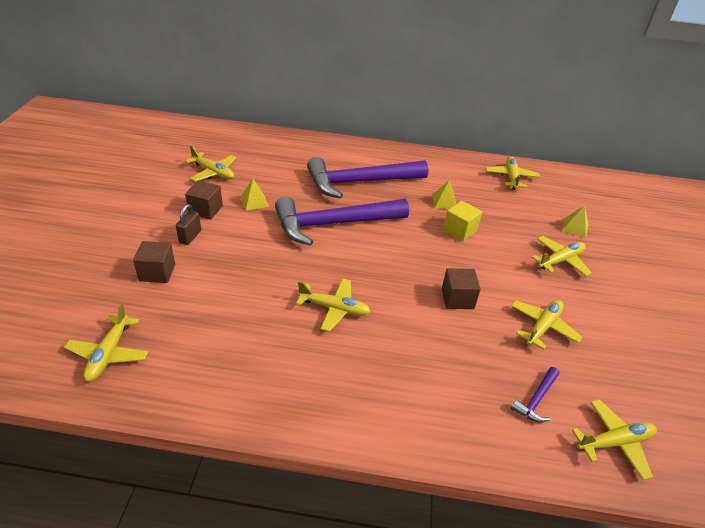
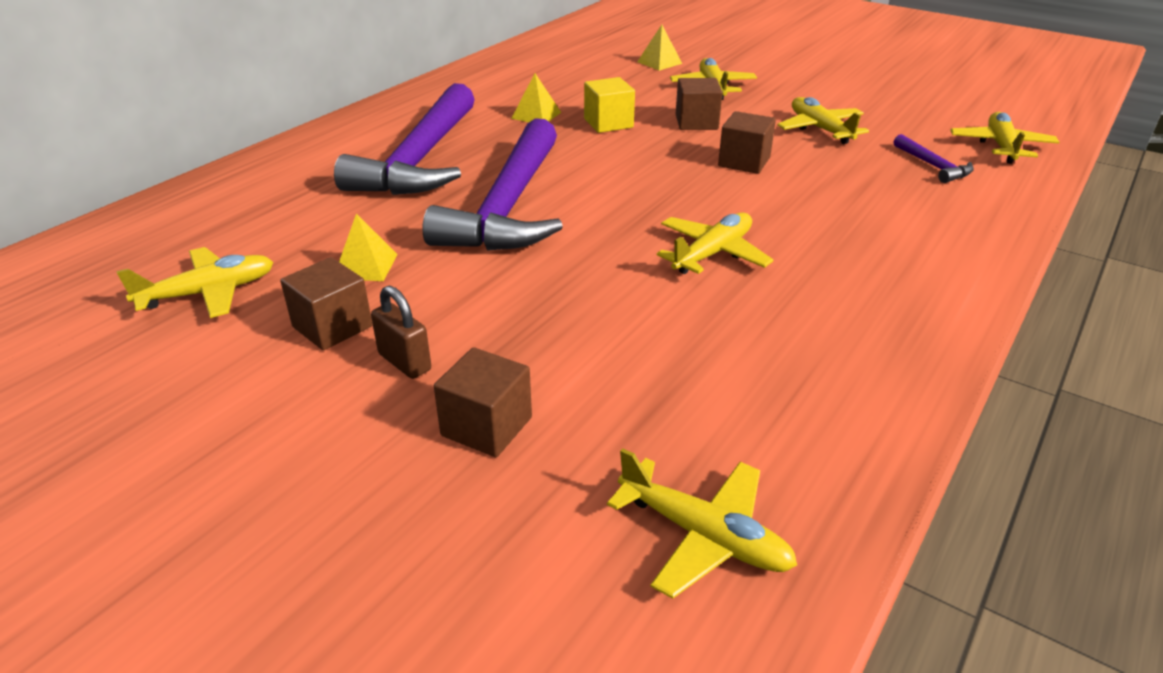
camera: 60 degrees left, 5 degrees down
(496, 265) = (696, 122): none -> brown cube
(511, 177) = (526, 63): yellow plane -> none

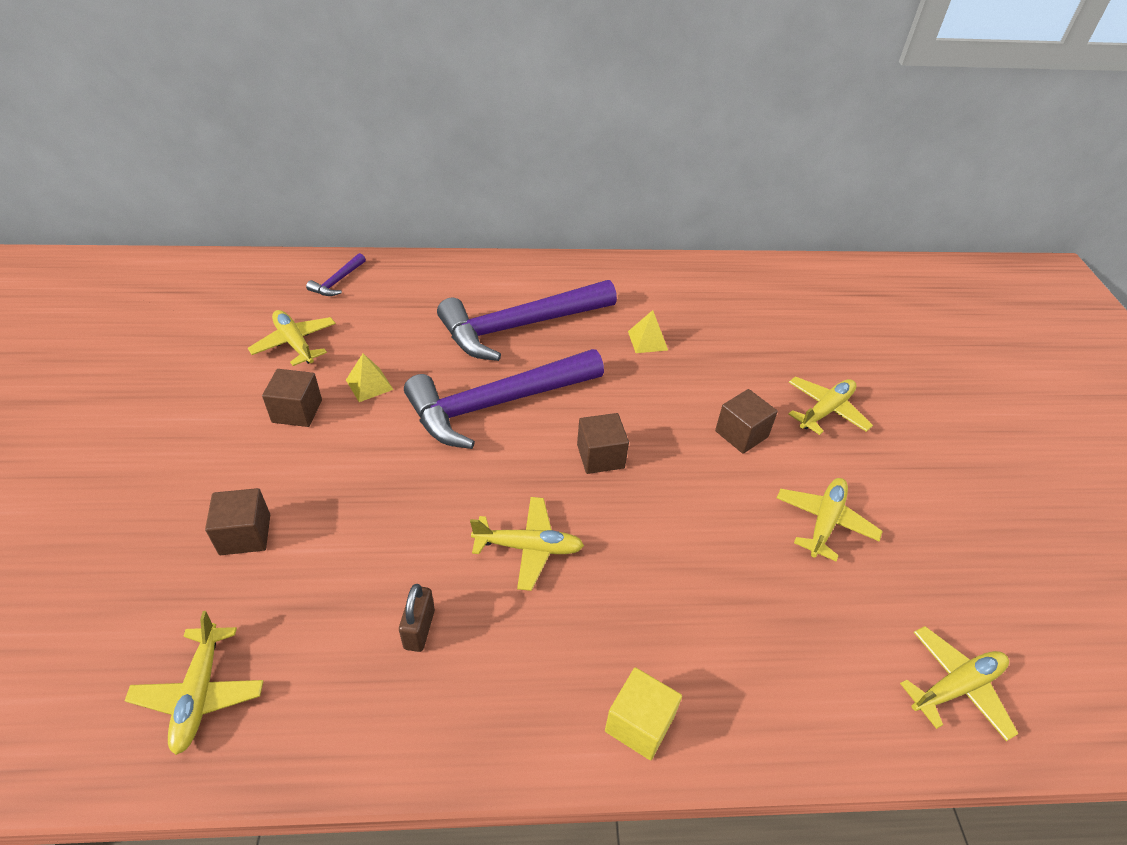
camera: 50 degrees right, 10 degrees up
(209, 293) = (295, 343): yellow plane -> yellow plane turned 150 degrees counterclockwise
(405, 362) = (283, 462): brown padlock -> brown padlock (419, 629)
(608, 123) = (679, 385): yellow cube -> yellow cube (639, 724)
(659, 62) = (833, 354): yellow pyramid -> none
(744, 162) = (700, 498): brown cube -> brown cube (600, 456)
(933, 166) = (840, 641): purple hammer -> purple hammer (337, 281)

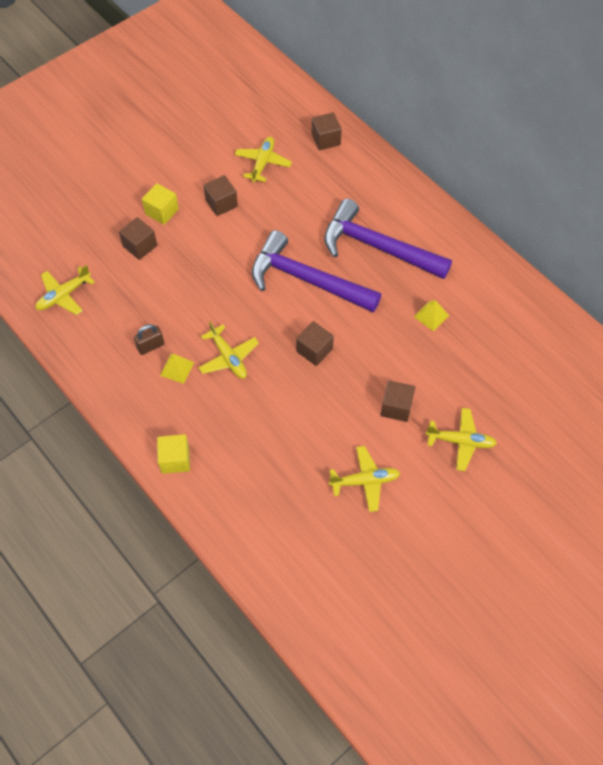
camera: 55 degrees right, 15 degrees up
(227, 476) = (162, 211): none -> yellow cube
(337, 281) = (326, 139): purple hammer -> brown cube
(369, 384) = (266, 216): yellow pyramid -> yellow pyramid (177, 368)
(956, 687) = (305, 588): yellow plane -> none

